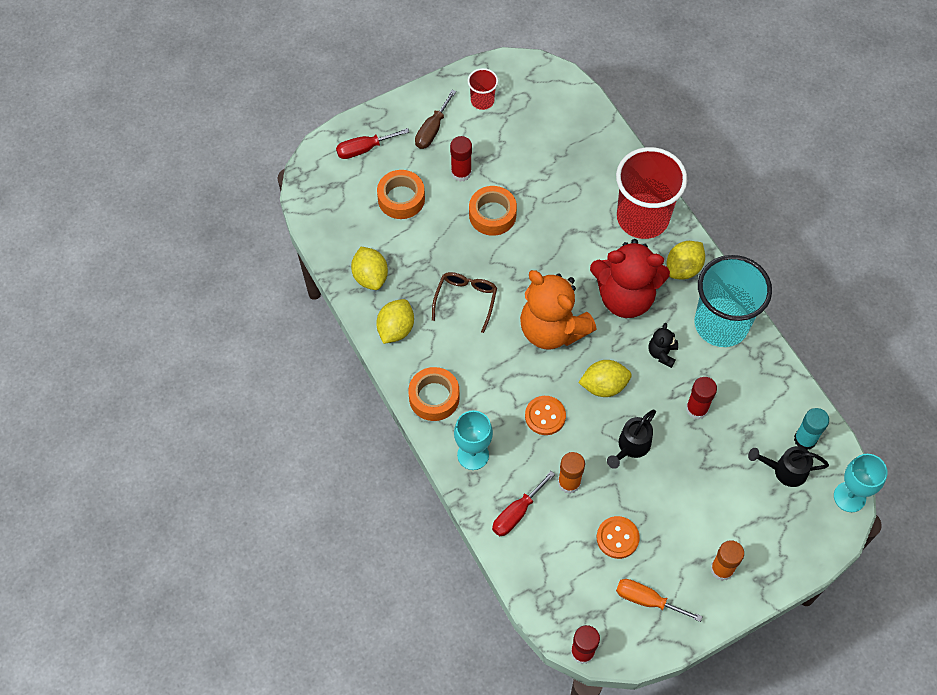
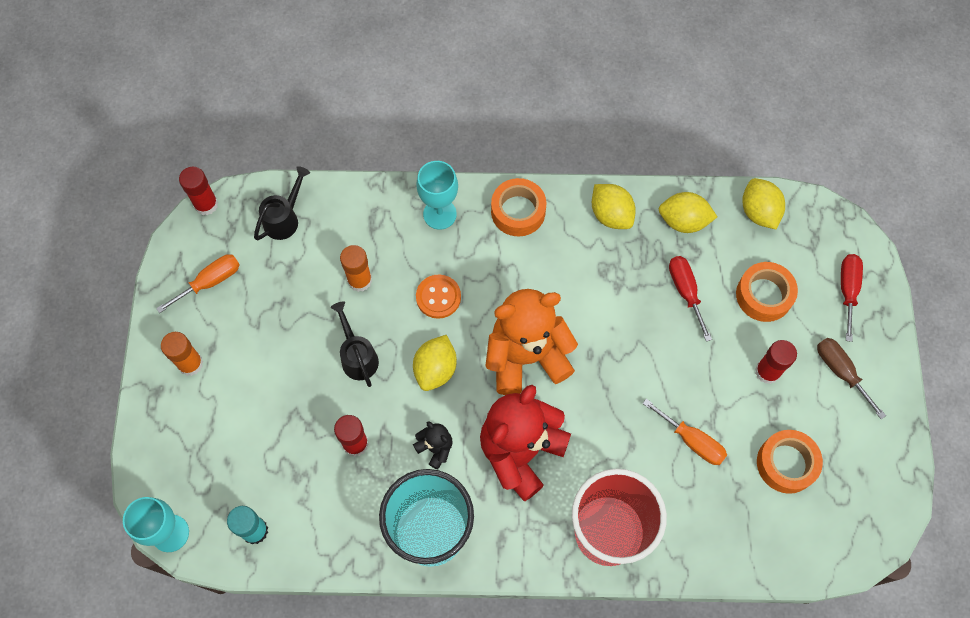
camera: 120 degrees right, 5 degrees up
(466, 300) = (607, 294): brown glasses -> none
(482, 101) = (857, 447): red cup -> none
(492, 215) = (696, 374): orange tape -> orange tape (786, 464)
(516, 513) = (361, 220): red screwdriver -> red screwdriver (685, 292)
(544, 196) = (692, 440): none -> orange screwdriver
(617, 538) = (281, 291): orange button -> none
(683, 268) = (519, 535): yellow lemon -> yellow lemon (758, 212)
(785, 470) = (238, 488): black watering can -> black watering can (284, 219)

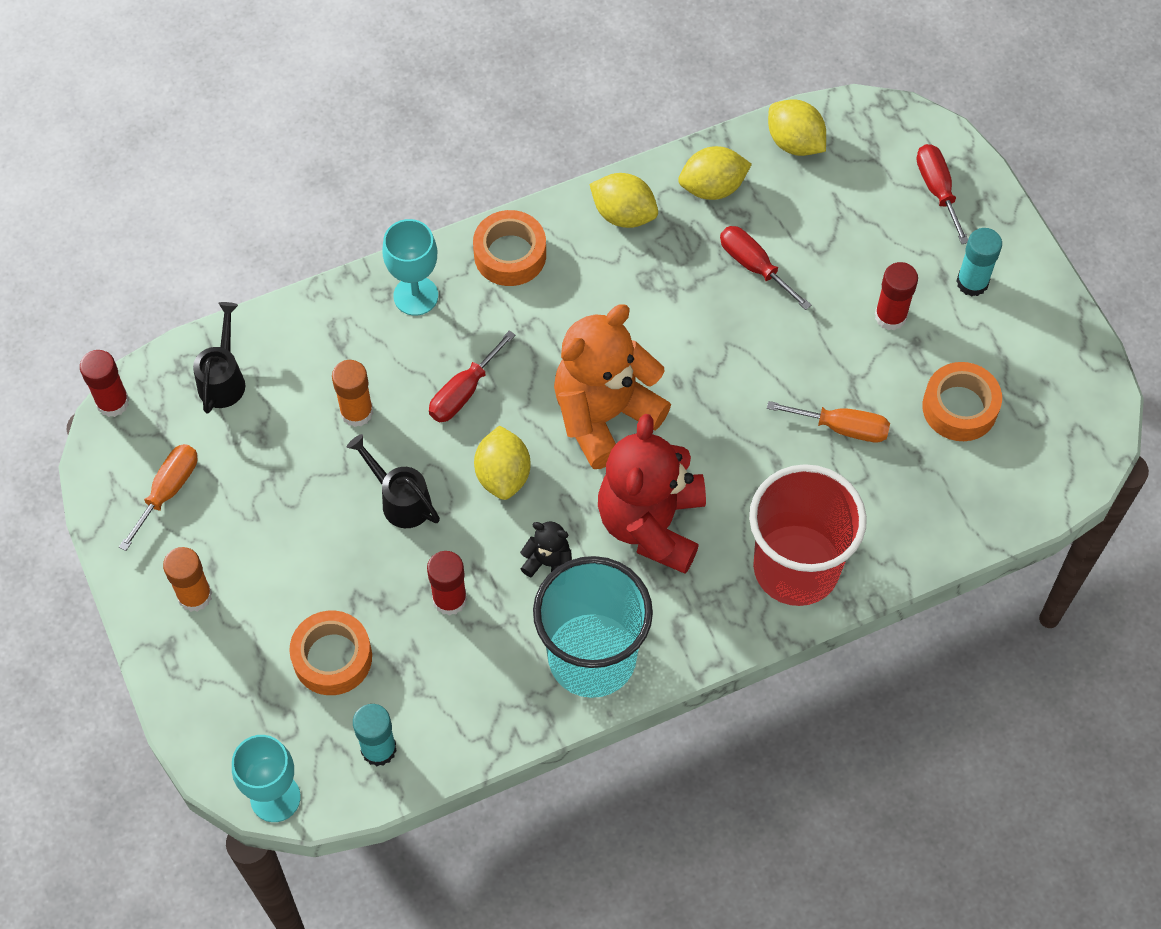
camera: 25 degrees left, 5 degrees down
(438, 297) = (464, 392): orange button -> red screwdriver
(764, 295) = (846, 233): orange tape -> orange tape (332, 658)
(840, 372) = (972, 282): brown screwdriver -> turquoise glue stick

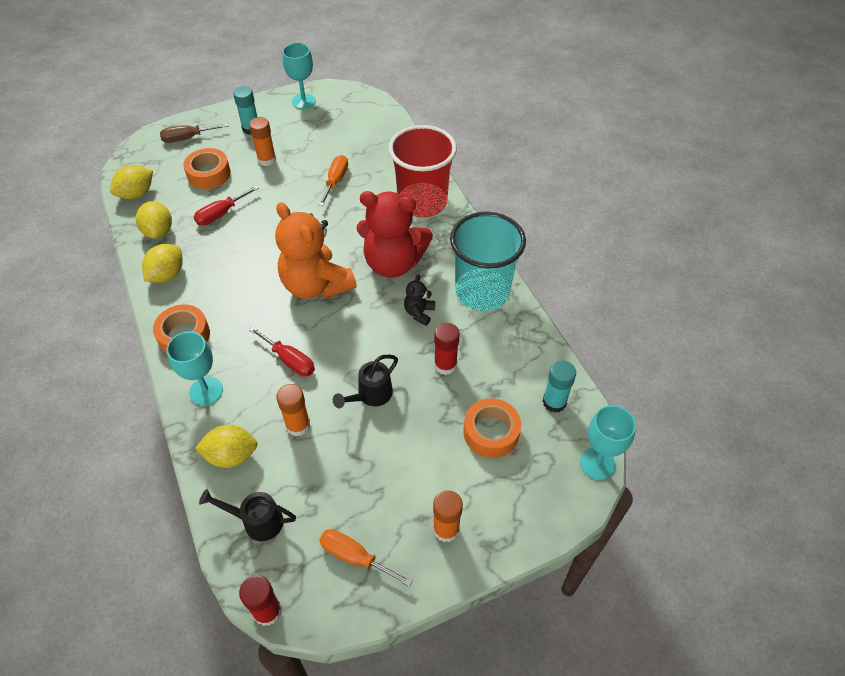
camera: 90 degrees left, 10 degrees down
(503, 475) = (355, 337): yellow lemon -> yellow lemon (231, 455)
(890, 316) = (267, 160): red glue stick -> orange glue stick
(937, 190) = (187, 138): red screwdriver -> brown screwdriver
(959, 407) = (328, 137): orange tape -> orange tape (209, 174)
(1060, 359) = (303, 101): none -> turquoise goblet

